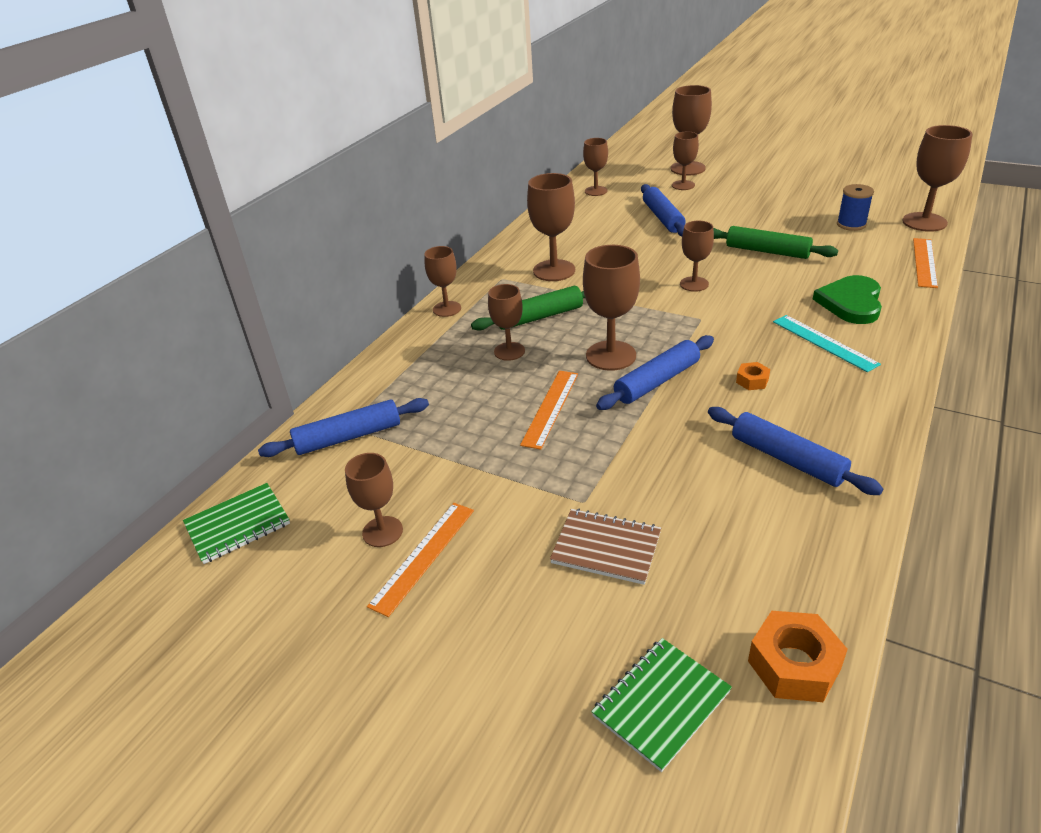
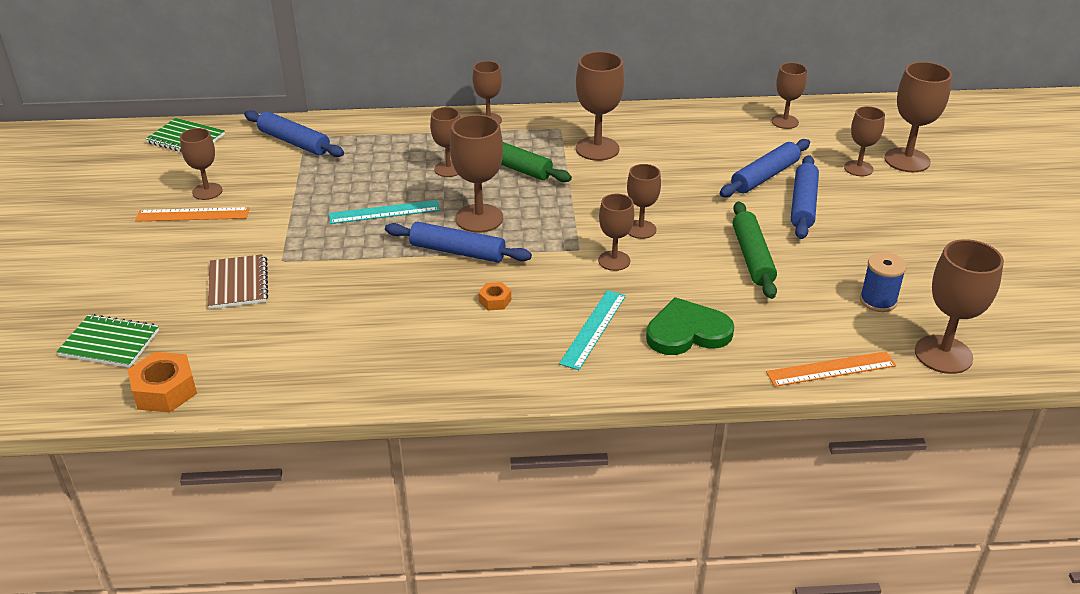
camera: 55 degrees right, 0 degrees up
(550, 408) = (384, 212): orange ruler -> turquoise ruler
(731, 307) = (614, 261): none -> brown goblet
(787, 459) = (391, 343): blue rolling pin -> blue rolling pin (803, 204)

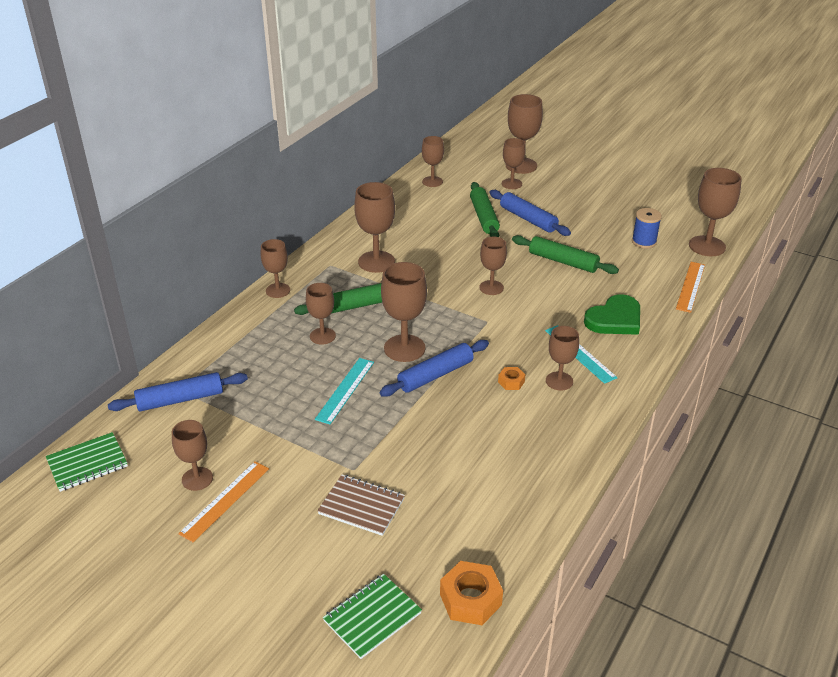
camera: 55 degrees left, 0 degrees up
(614, 261) = (515, 313): brown goblet -> brown goblet (559, 381)
(687, 332) = (615, 319): green heart -> green heart turned 150 degrees counterclockwise
(764, 176) = (484, 217): blue rolling pin -> green rolling pin

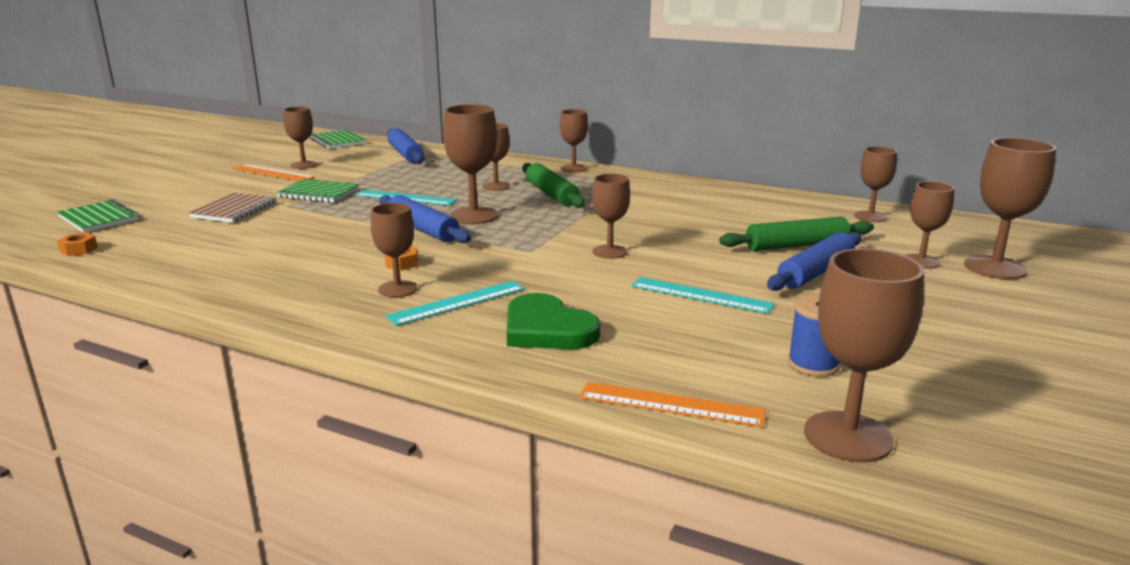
camera: 85 degrees right, 15 degrees down
(316, 451) = (318, 193): none -> green notebook
(376, 262) = (645, 199): brown goblet -> none
(470, 599) = (79, 250): orange nut -> orange nut, size x0.54
(563, 261) = (701, 295): green rolling pin -> turquoise ruler

